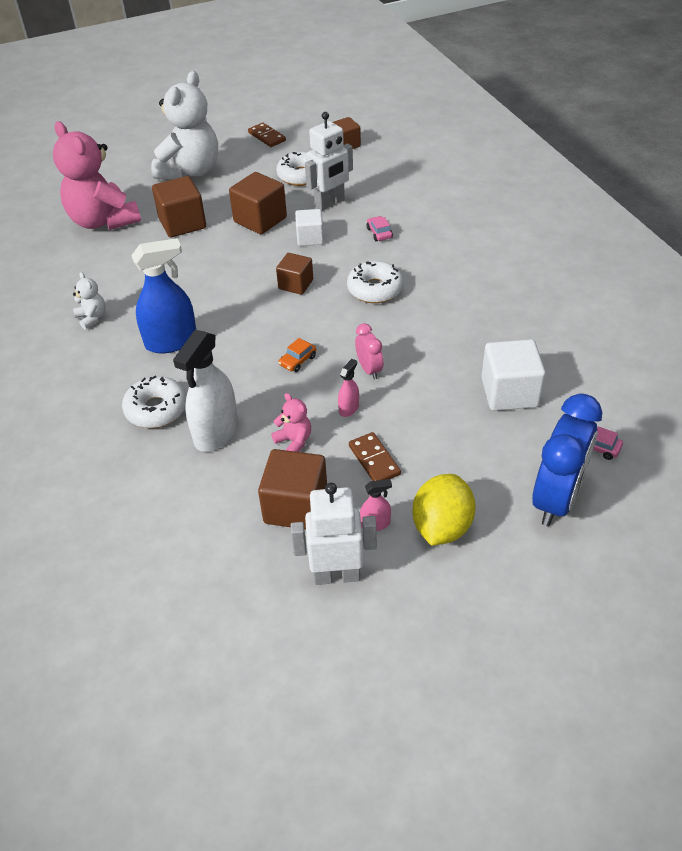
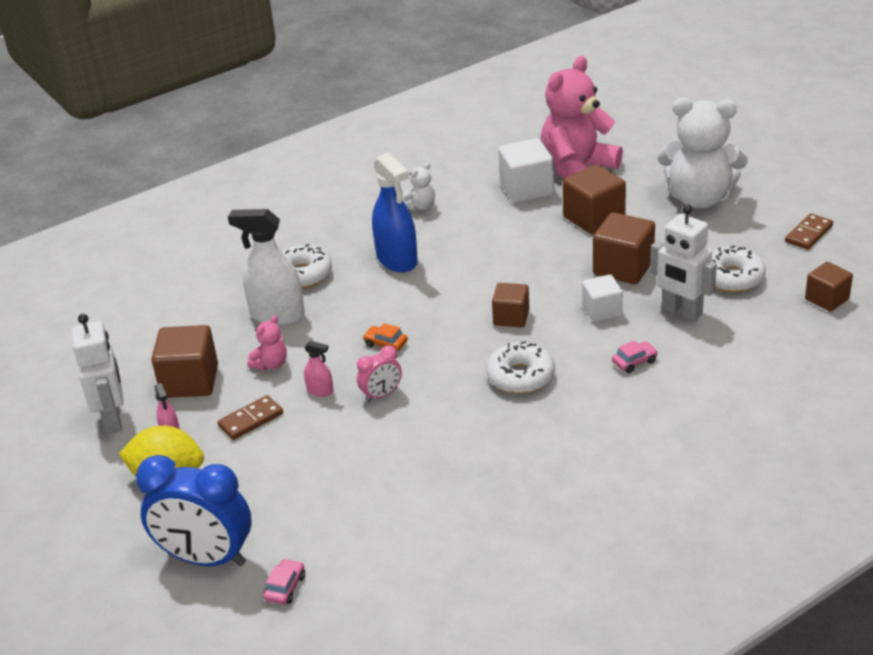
camera: 80 degrees right, 10 degrees down
(509, 393) = (363, 507): white cube -> white cube (526, 189)

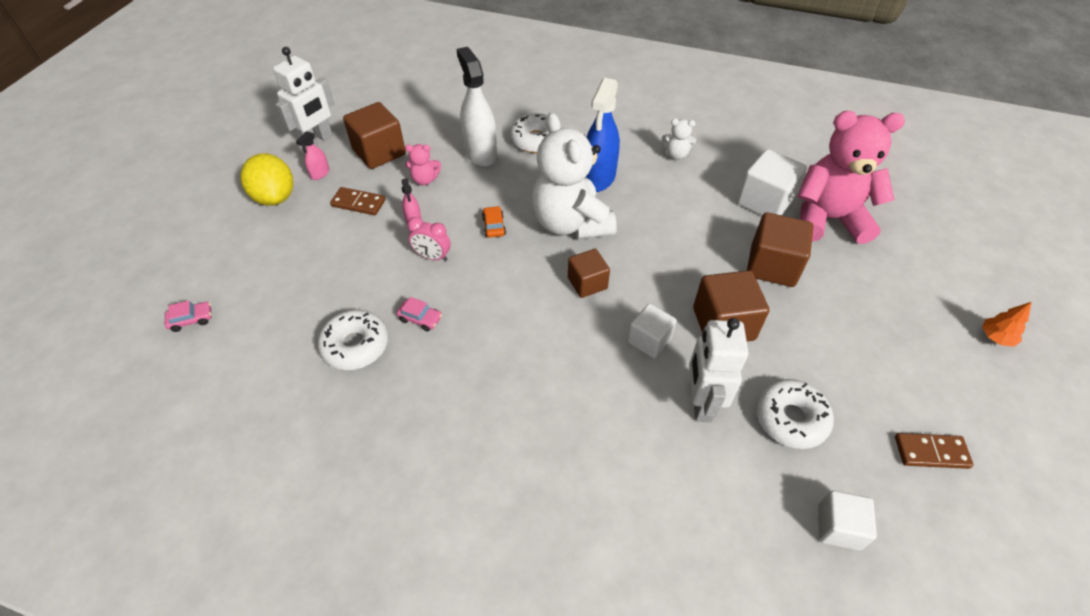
camera: 50 degrees right, 15 degrees up
(206, 558) = (204, 261): blue clock -> none
(520, 376) = (516, 330): white donut -> white donut (355, 345)
(634, 362) = (598, 403): pink car -> pink car (420, 318)
(699, 198) = (885, 327): white teddy bear -> white teddy bear (570, 223)
(751, 160) = (996, 337): none -> orange tree
(827, 299) = (838, 527): brown cube -> white cube

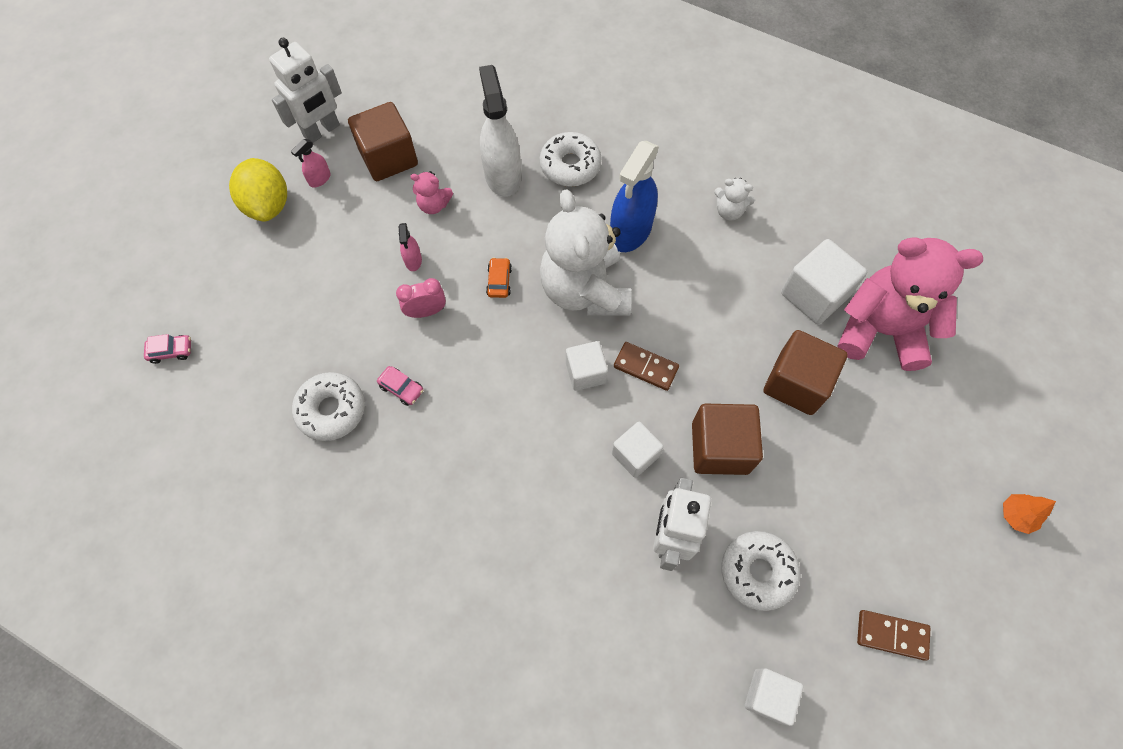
camera: 10 degrees right, 15 degrees up
(358, 203) = (356, 227): brown domino -> brown domino (645, 367)
(432, 257) = (426, 311): pink clock -> pink clock turned 135 degrees clockwise
(587, 283) = (585, 372): brown cube -> white cube

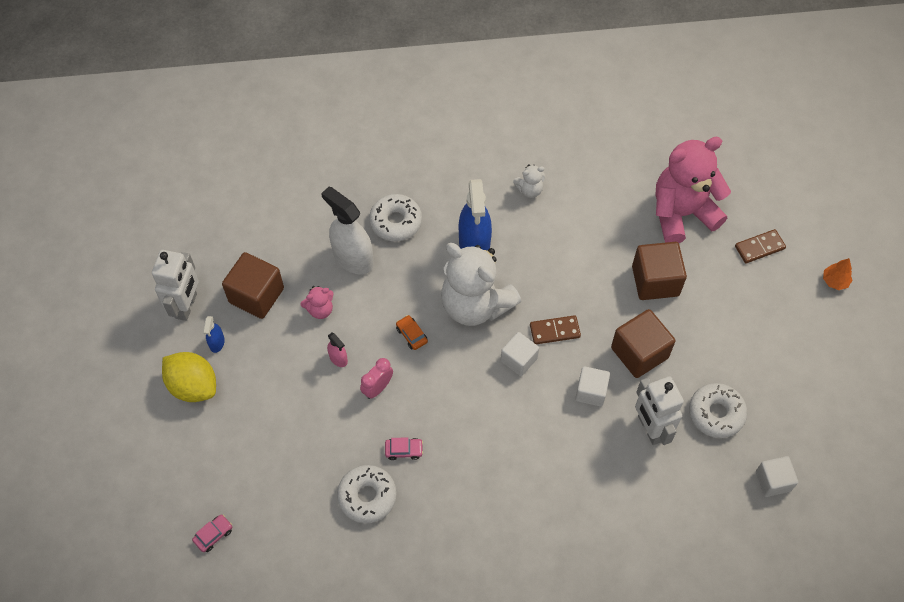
camera: 35 degrees left, 5 degrees down
(320, 179) = (217, 343): pink spray bottle -> blue spray bottle
(814, 295) = (625, 215): white cube -> none
(891, 635) = (815, 398): brown domino -> brown domino (759, 247)

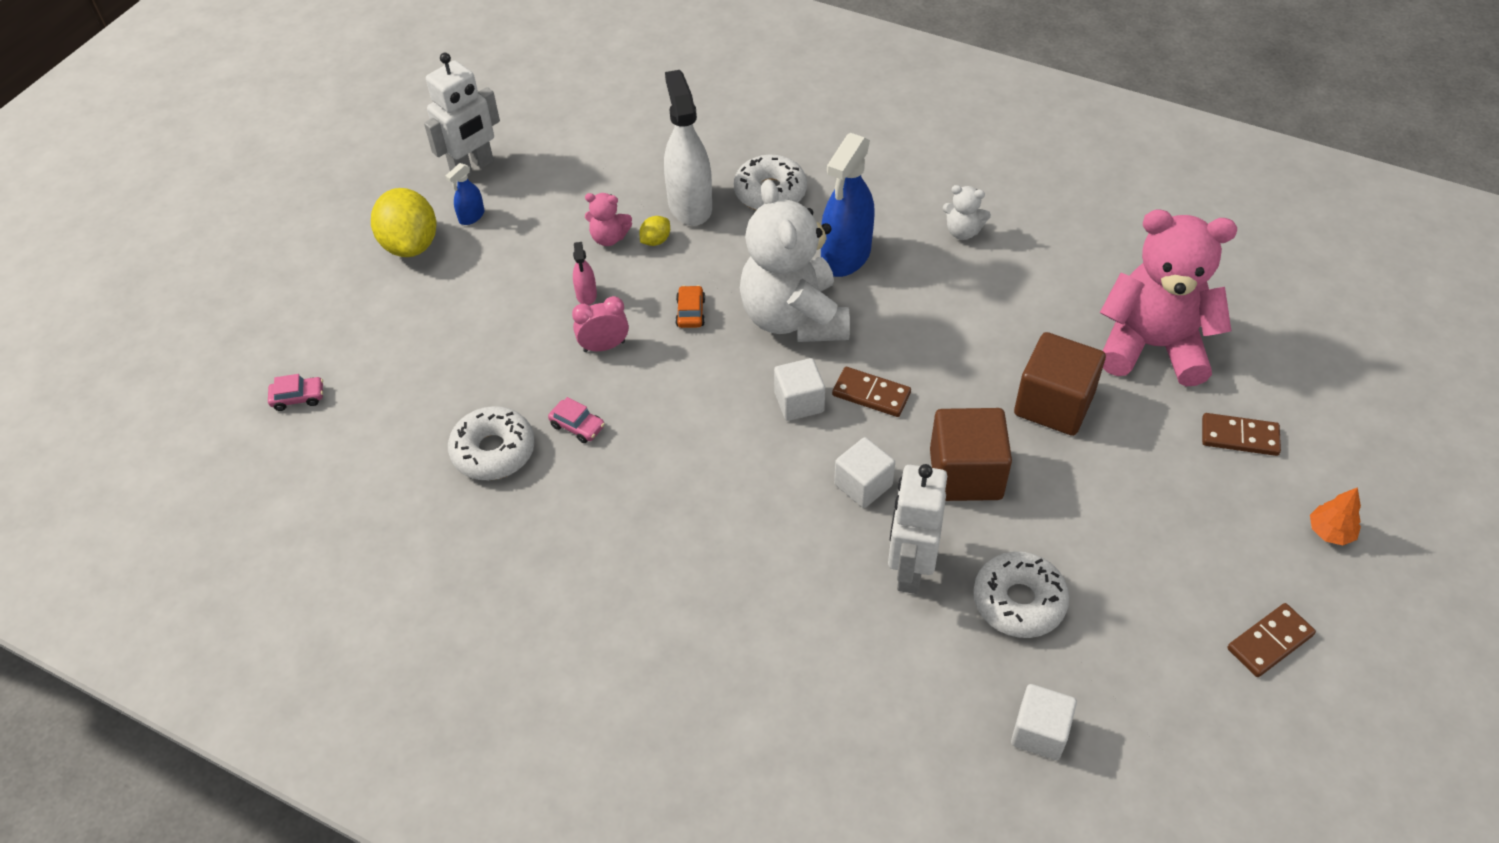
camera: 35 degrees right, 10 degrees down
(256, 295) = (553, 192): brown cube -> none
(351, 296) = (655, 241): none -> yellow lemon
(844, 363) = (1270, 642): none -> brown domino

